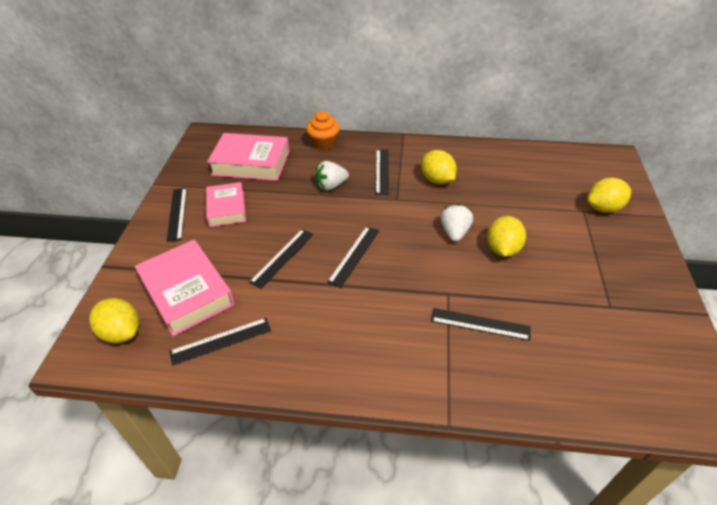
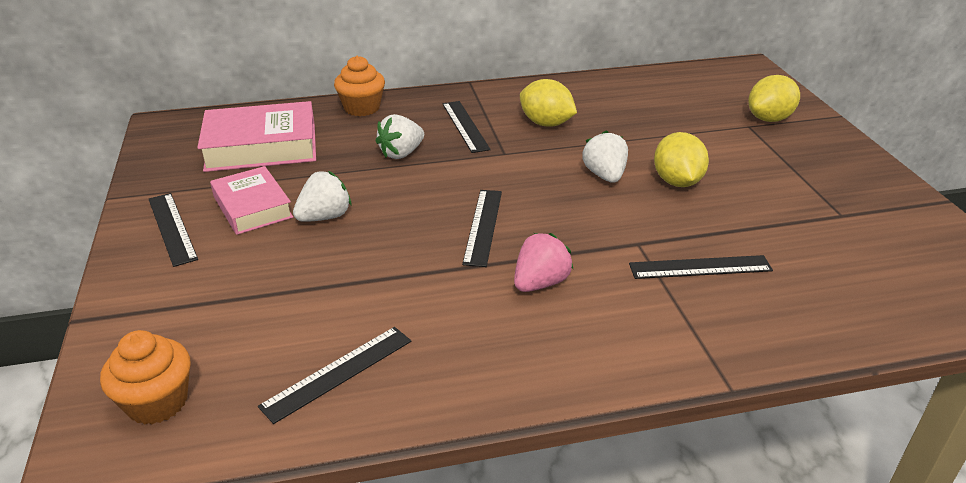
camera: 20 degrees left, 10 degrees down
(122, 332) = (157, 402): yellow lemon -> orange cupcake
(187, 292) = (245, 323): pink book -> none
(263, 225) = (325, 217): none -> white strawberry
(282, 257) = (376, 249): black ruler -> none
(368, 308) = (540, 283): none -> pink strawberry

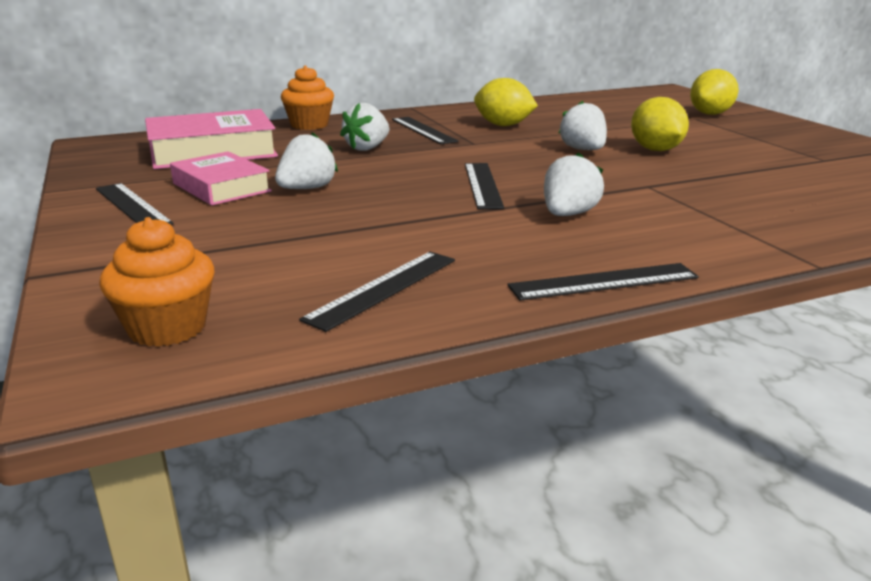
camera: 10 degrees left, 10 degrees down
(540, 283) = (568, 215): pink strawberry -> white strawberry
(700, 267) = (720, 195): black ruler -> black ruler (603, 282)

